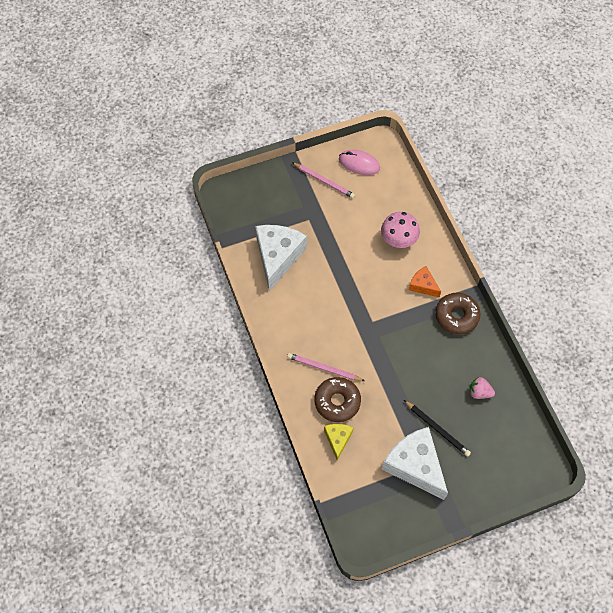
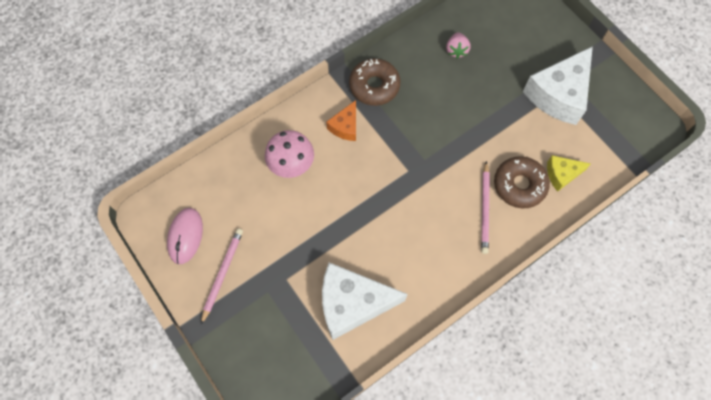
camera: 105 degrees left, 5 degrees up
(437, 429) = (511, 81): black pencil -> none

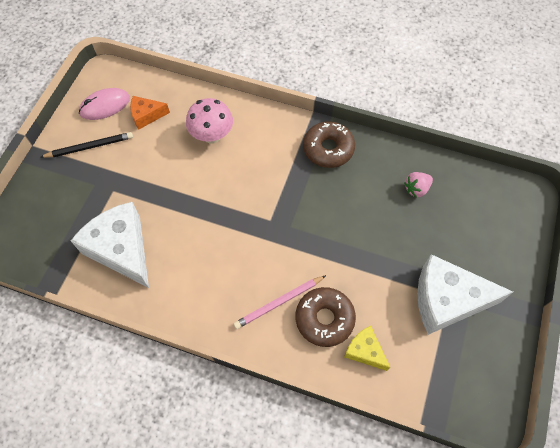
camera: 55 degrees right, 5 degrees down
(222, 274) = (89, 147): pink pencil -> black pencil
(345, 126) = (274, 151): orange cheese -> orange cheese (146, 115)

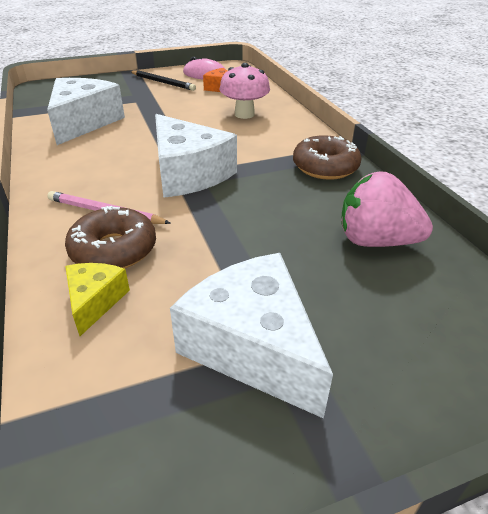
camera: 50 degrees right, 25 degrees down
(270, 229) = (188, 173): none -> white cheese
(416, 189) = (375, 241): pink strawberry -> pink strawberry, size x1.85

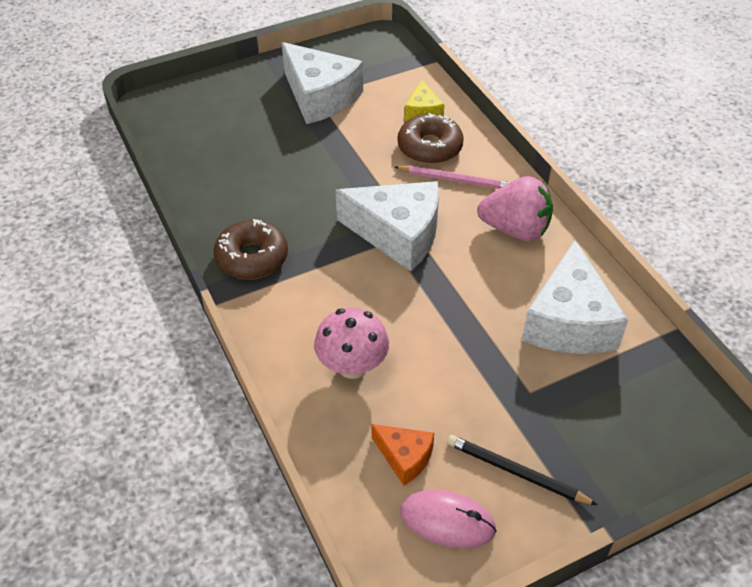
camera: 175 degrees right, 10 degrees up
(188, 173) = (398, 234): white cheese -> white cheese turned 150 degrees clockwise
(375, 241) = (227, 170): pink strawberry -> pink strawberry (515, 229)

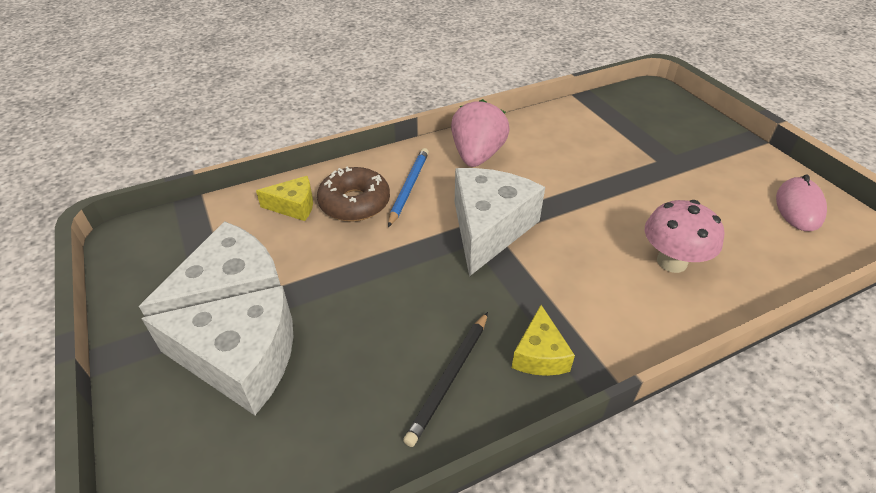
camera: 90 degrees left, 5 degrees down
(252, 258) = (539, 354): brown donut -> yellow cheese
(404, 457) = (754, 229): orange cheese -> none
(455, 180) = (409, 188): pink pencil -> blue pencil
(517, 472) = (734, 171): black pencil -> black pencil (449, 378)
(569, 321) = (578, 137): white cheese -> white cheese (241, 360)

